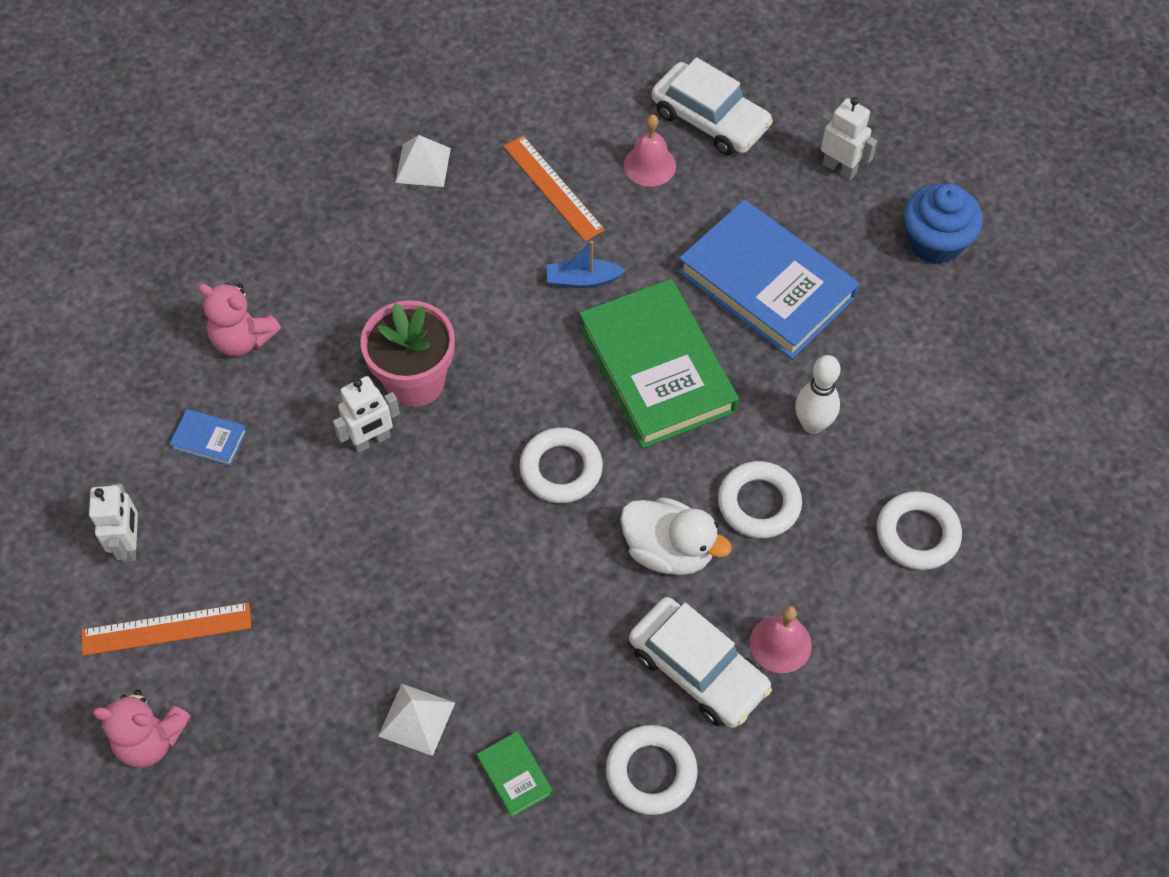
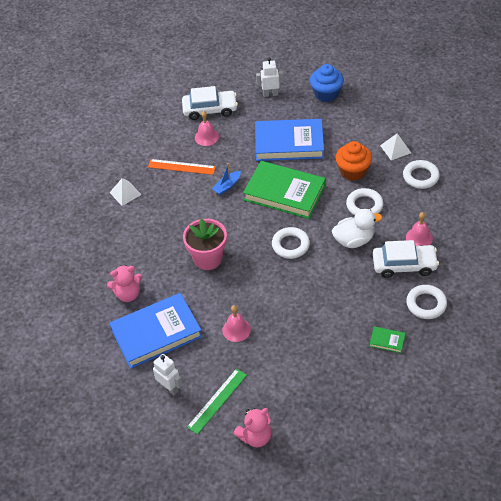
camera: 40 degrees left, 10 degrees down
(166, 629) = (217, 401): orange ruler -> green ruler
(209, 439) = (156, 333): blue book -> blue book, size x2.47
(321, 539) = (236, 329): none -> pink bell
(371, 440) = (216, 287): white robot -> none
(417, 719) = (336, 352): white pyramid -> white pyramid (395, 149)
(812, 424) = (353, 171): white bowling pin -> orange cupcake

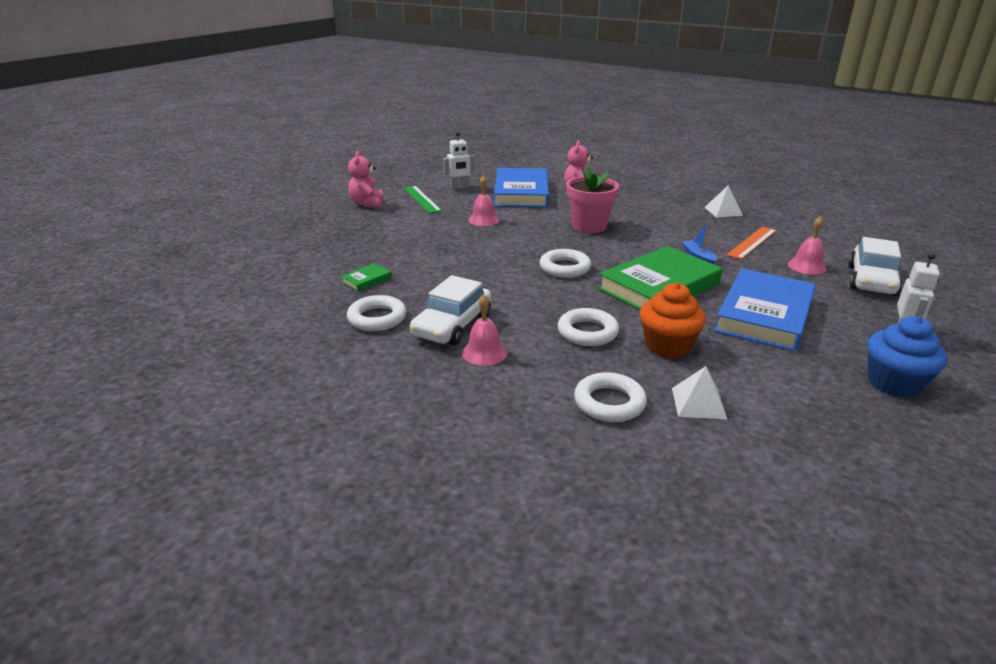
camera: 115 degrees right, 20 degrees down
(354, 240) = (531, 305): white duck -> none

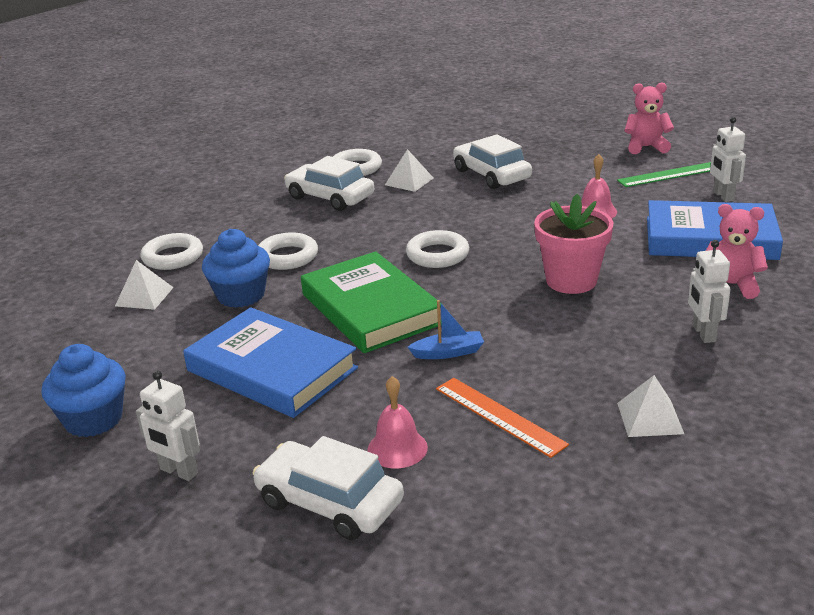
camera: 100 degrees right, 0 degrees up
(366, 280) = (433, 159): green book -> none
(409, 254) = (491, 175): none -> white car
(418, 288) = (409, 181): none -> white pyramid
(484, 352) = (277, 210): pink bell -> none
(635, 199) = (703, 333): none -> white robot
(667, 345) = (241, 295): orange cupcake -> blue cupcake

